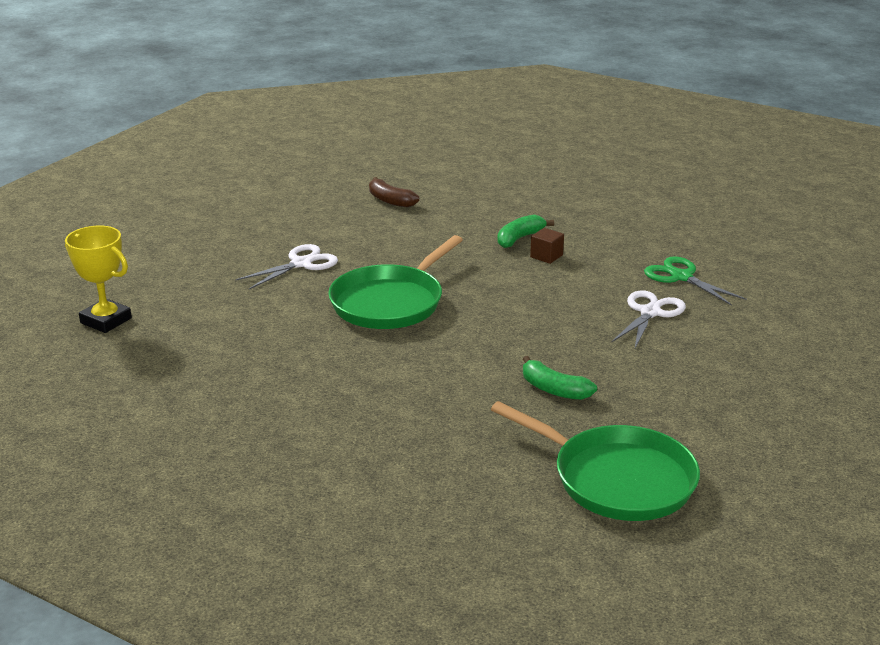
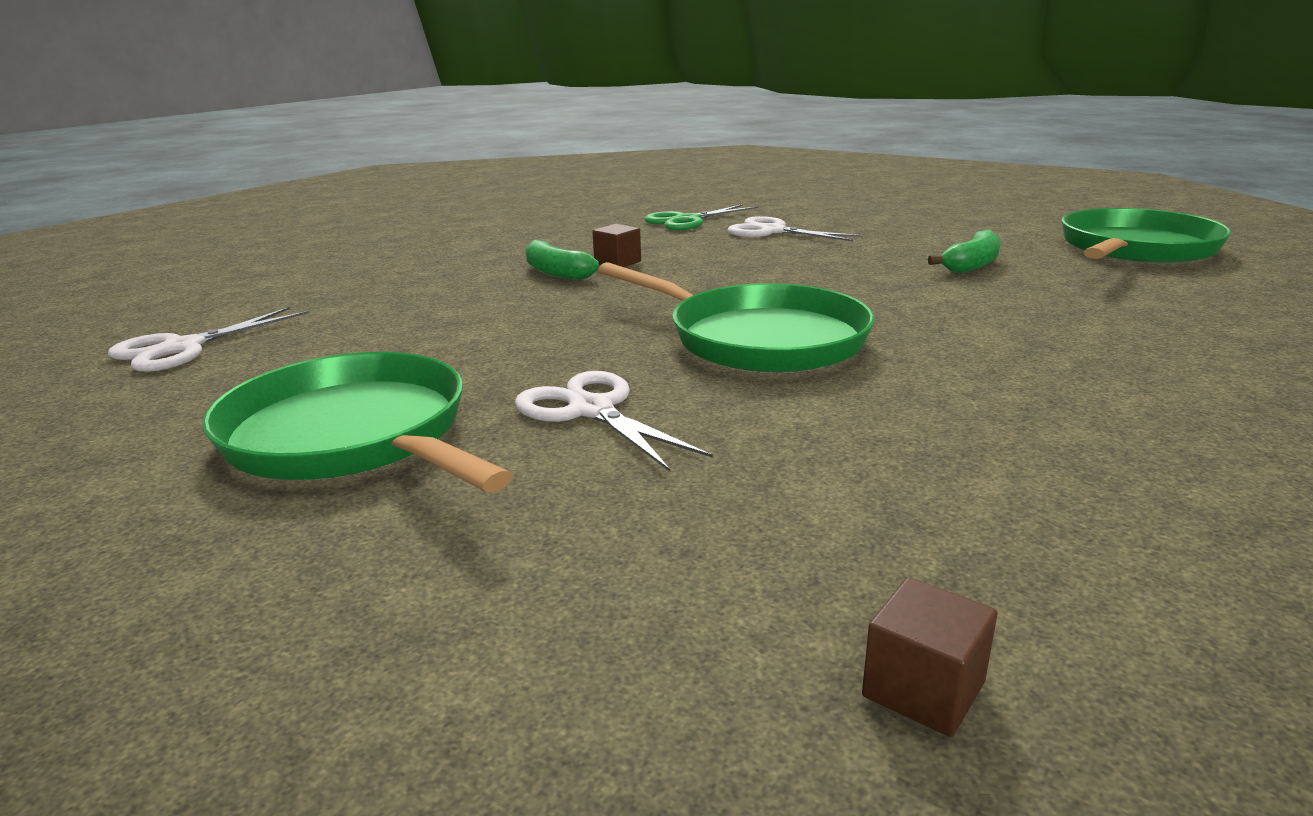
camera: 85 degrees left, 5 degrees down
(106, 320) = (923, 689): yellow trophy -> brown cube
(284, 220) = (352, 436): none -> green pan
(386, 168) = (183, 348): none -> white scissors
(390, 200) = (346, 343): brown banana -> none

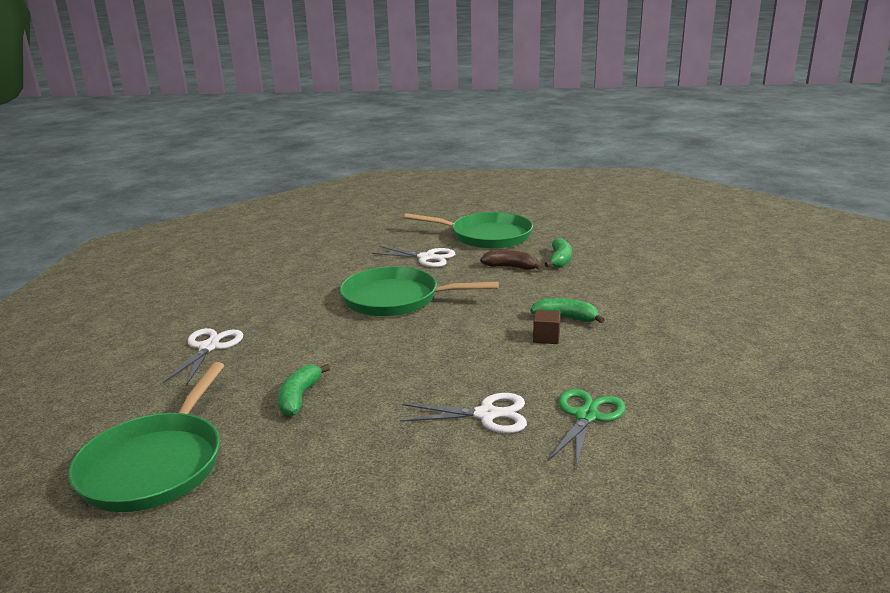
camera: 150 degrees right, 0 degrees up
(183, 348) = (622, 241): white scissors -> white scissors (209, 347)
(371, 340) = (560, 260): none -> green banana
(474, 347) = (511, 267): none -> brown banana
(923, 689) = (300, 233): brown cube -> none

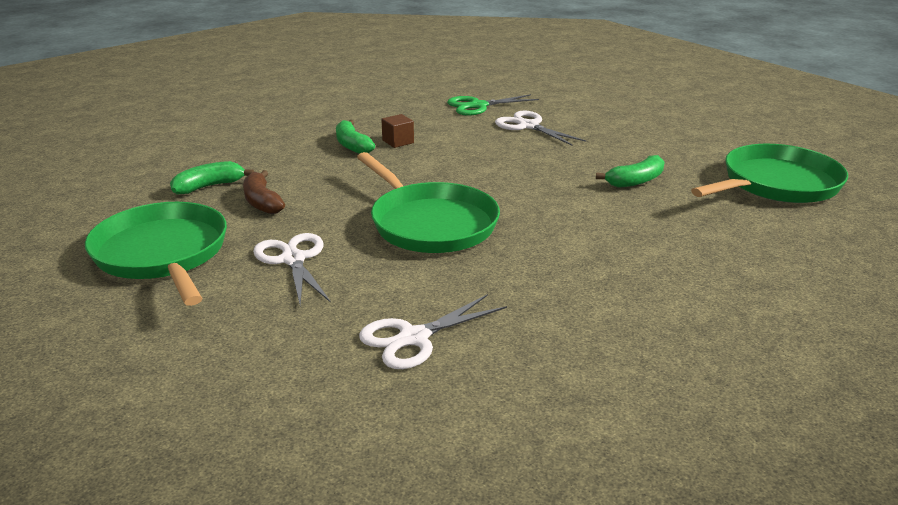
camera: 135 degrees left, 5 degrees up
(209, 347) = (679, 259): white scissors -> white scissors (414, 338)

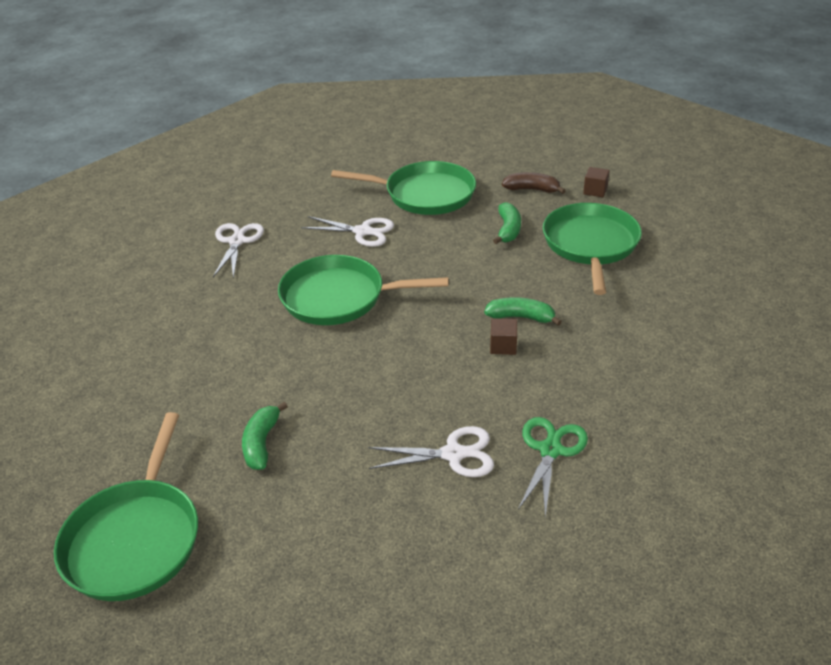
camera: 130 degrees right, 10 degrees up
(84, 169) = (595, 191): none -> brown cube
(204, 148) = (590, 245): none -> green pan
(262, 202) = (456, 243): brown banana -> brown banana (532, 189)

